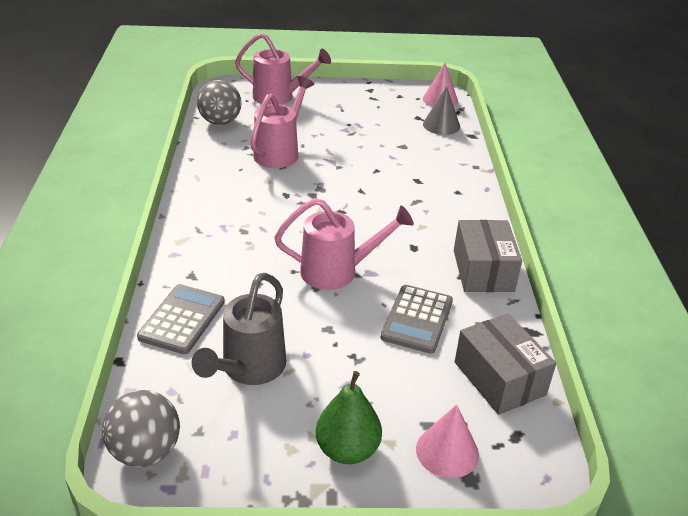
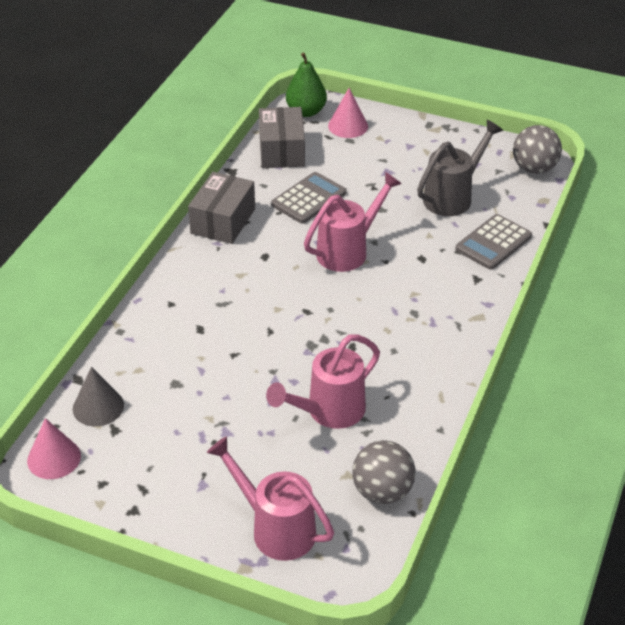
camera: 155 degrees left, 5 degrees up
(337, 271) = (348, 251): pink watering can -> pink watering can turned 120 degrees clockwise
(347, 449) = (408, 140): green pear -> green pear (306, 111)

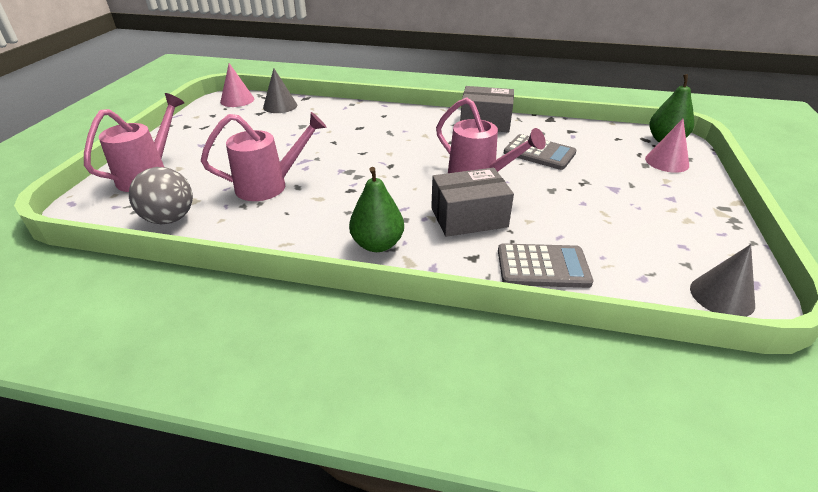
camera: 80 degrees right, 5 degrees down
(281, 151) = (596, 135): grey box -> grey box (469, 217)
(329, 412) = (269, 186): pink watering can -> pink watering can turned 120 degrees clockwise
(451, 334) = (377, 244): none -> green pear
(452, 197) = (605, 232): grey watering can -> none
(493, 243) = (542, 267): grey calculator -> grey calculator turned 150 degrees clockwise
(534, 168) = (722, 296): grey ball -> grey cone

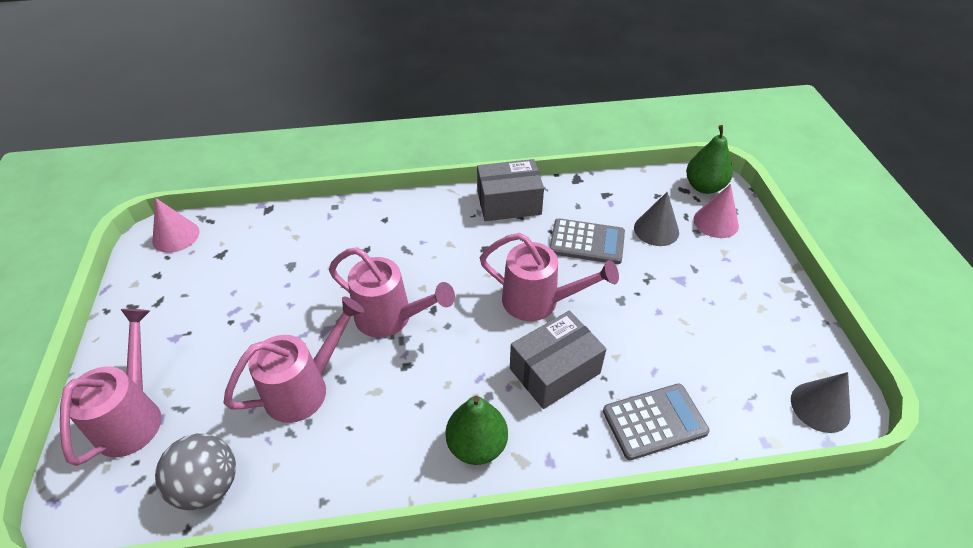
camera: 20 degrees left, 10 degrees up
(280, 106) = (242, 234): grey cone -> grey cone (656, 230)
(355, 163) = (390, 318): none -> pink watering can

